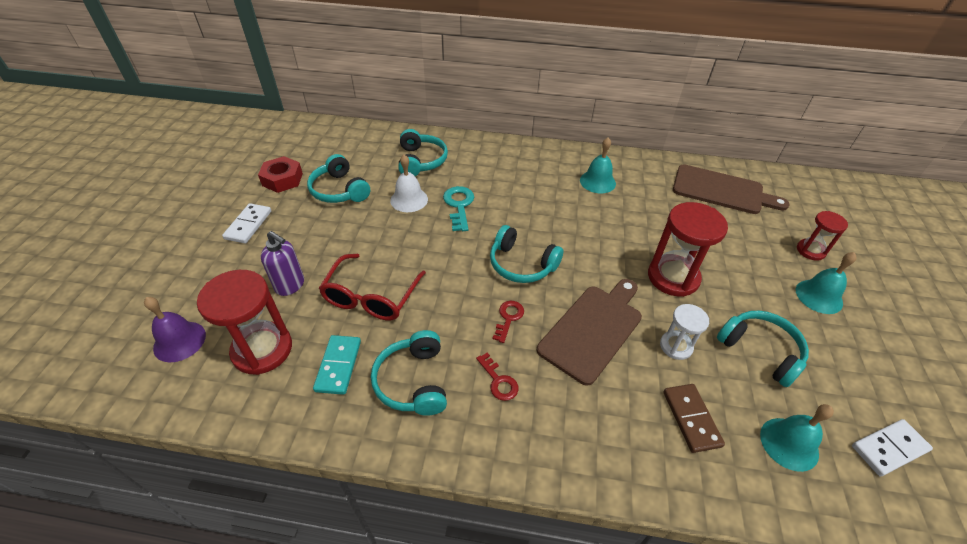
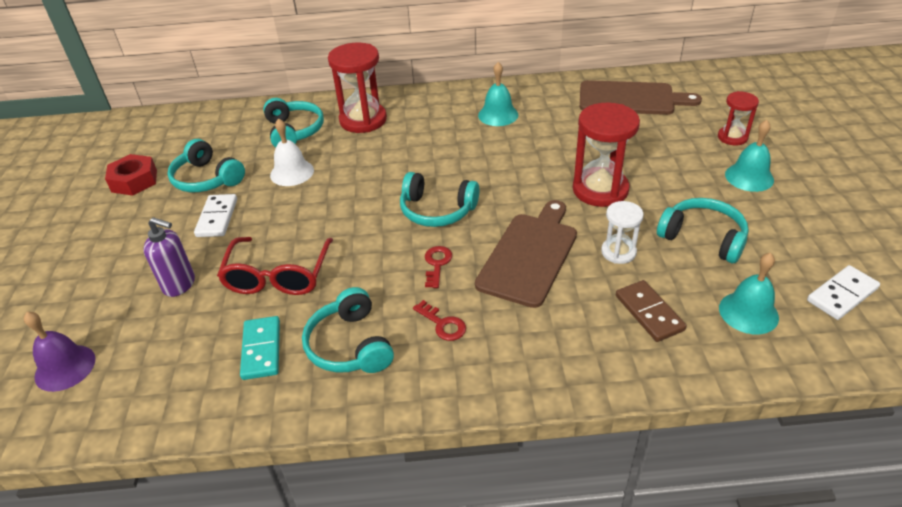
camera: 10 degrees left, 5 degrees down
(248, 225) = (108, 235): white domino -> white domino (217, 218)
(262, 349) = (168, 354): red hourglass -> red hourglass (363, 120)
(459, 205) = (351, 167): turquoise key -> none

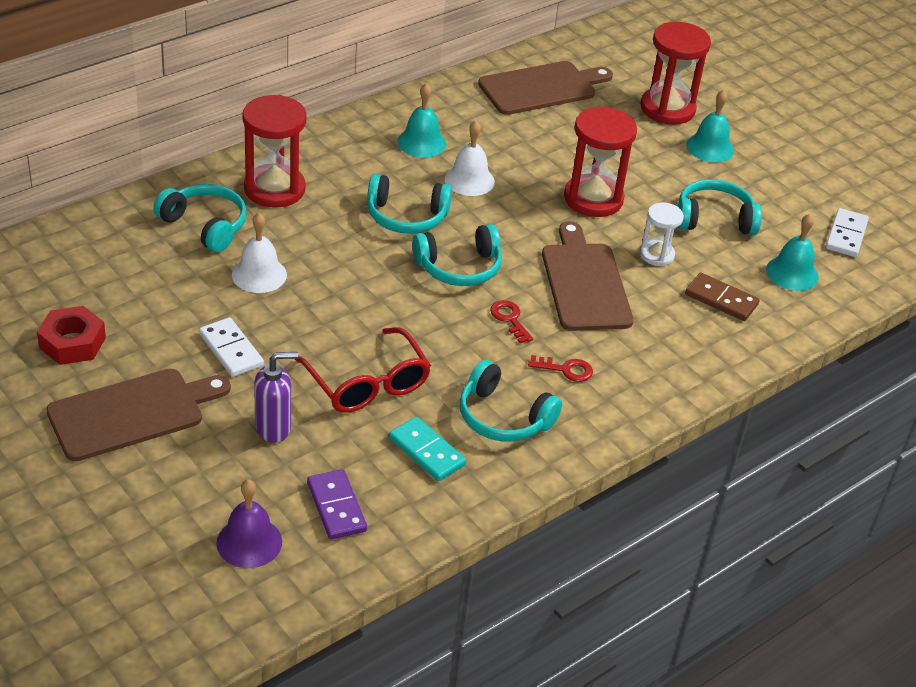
camera: 40 degrees left, 0 degrees up
(111, 239) = (132, 413): none -> brown cutting board
(150, 367) = (336, 507): none -> purple domino
(207, 179) = (164, 312): turquoise headphones -> turquoise headphones (406, 216)
(509, 149) = (469, 180): none -> white bell
(732, 137) = (667, 109): red hourglass -> red hourglass, size x1.77

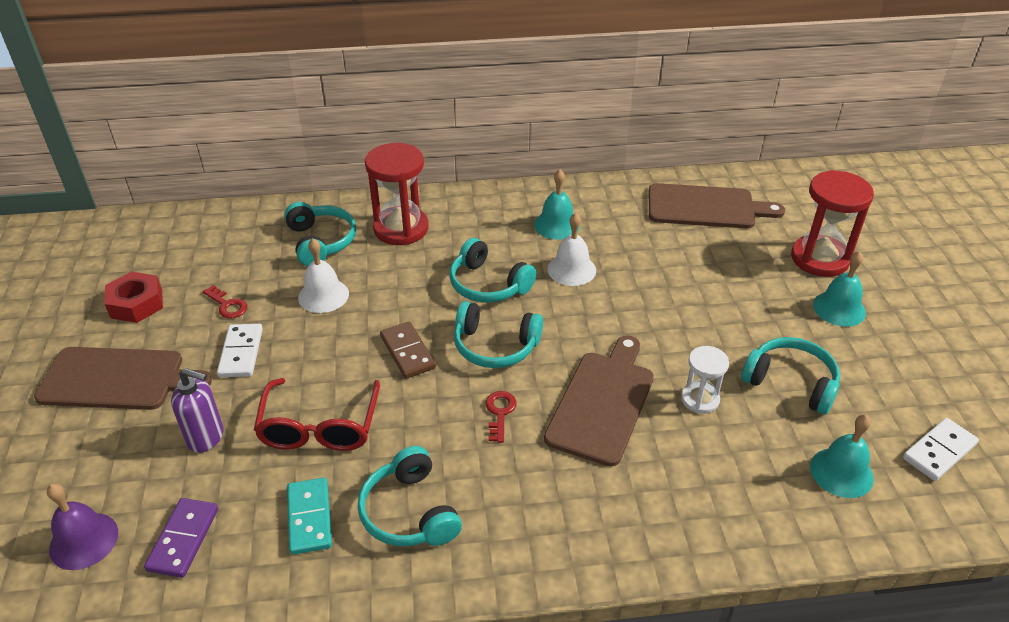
camera: 35 degrees right, 0 degrees up
(566, 369) = (511, 486): red key -> red key (227, 305)
(593, 199) = (676, 322): red hourglass -> none
(721, 299) = (736, 472): brown domino -> brown domino (408, 352)

